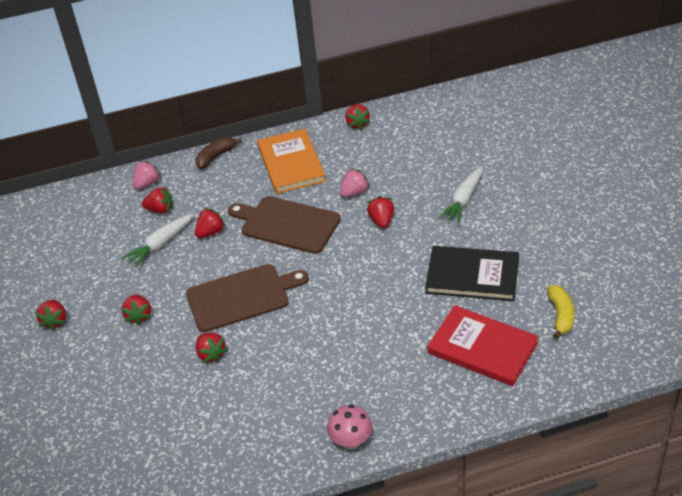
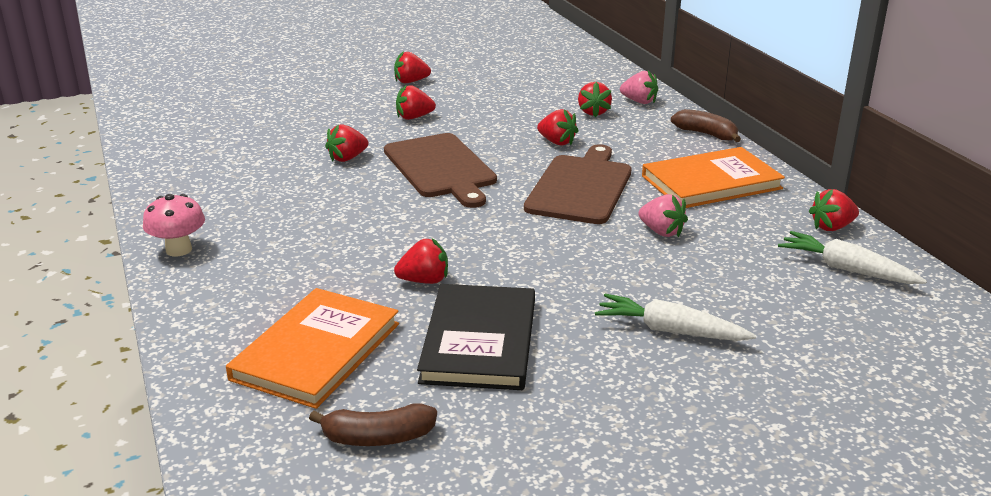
camera: 80 degrees right, 15 degrees down
(161, 244) = (532, 118): white carrot -> white carrot (846, 269)
(381, 220) = (601, 256): red strawberry -> red strawberry (424, 281)
(482, 348) = (316, 351): red book -> orange book
(561, 315) = (377, 438): yellow banana -> brown banana

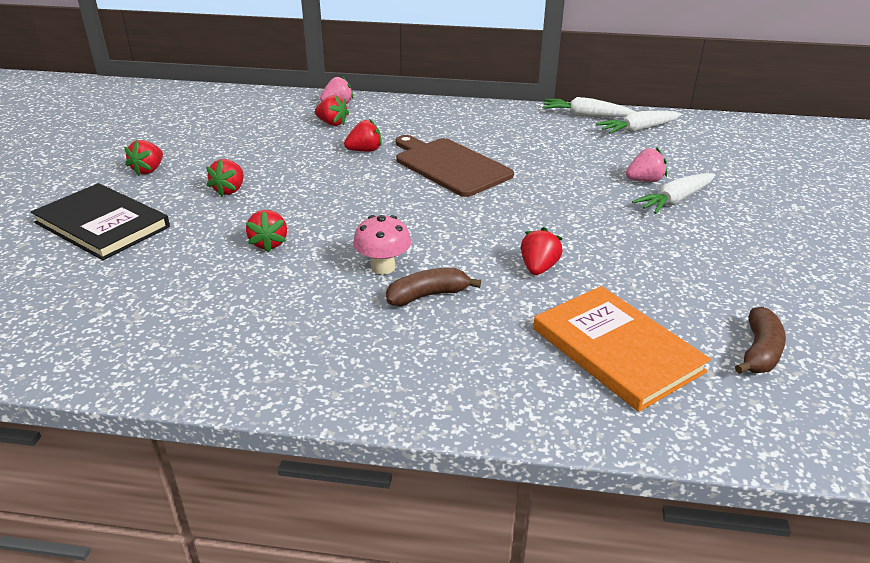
camera: 60 degrees left, 5 degrees up
(179, 250) = (354, 390): pink mushroom -> pink mushroom (383, 267)
(441, 168) = (349, 207): brown cutting board -> none
(479, 341) = (646, 270): black book -> black book (102, 224)
(661, 232) = (545, 162): pink strawberry -> pink strawberry (644, 181)
(706, 134) = (420, 103): brown banana -> brown banana (428, 295)
(711, 182) = (492, 125): orange book -> none
(832, 227) = (585, 116): red strawberry -> white carrot

